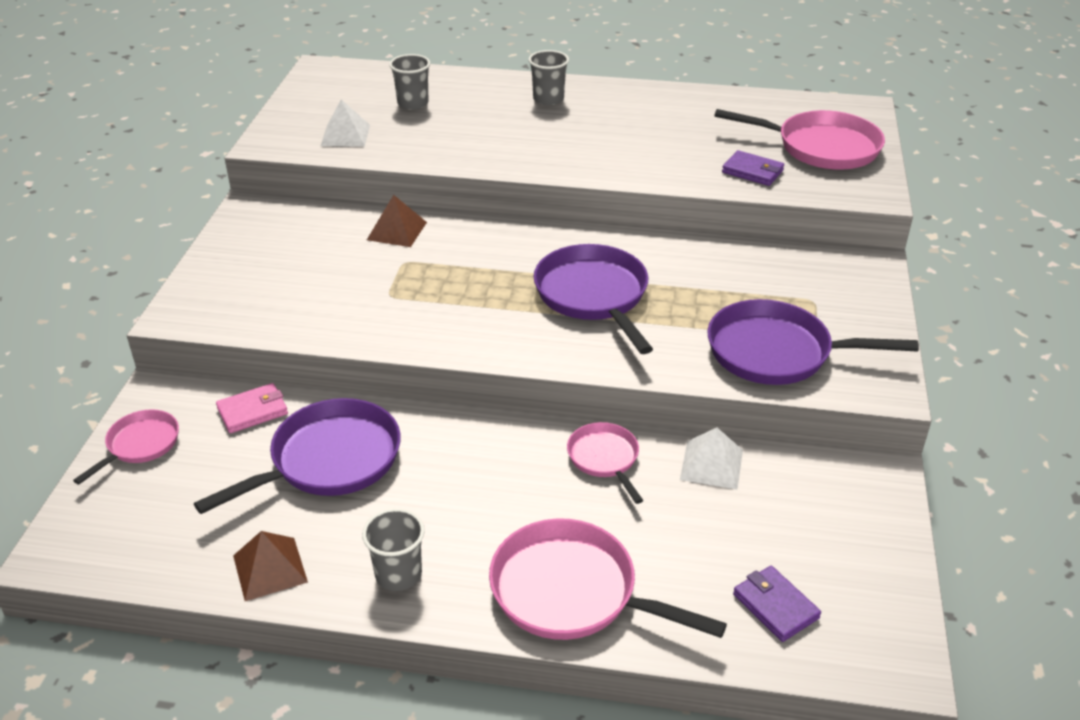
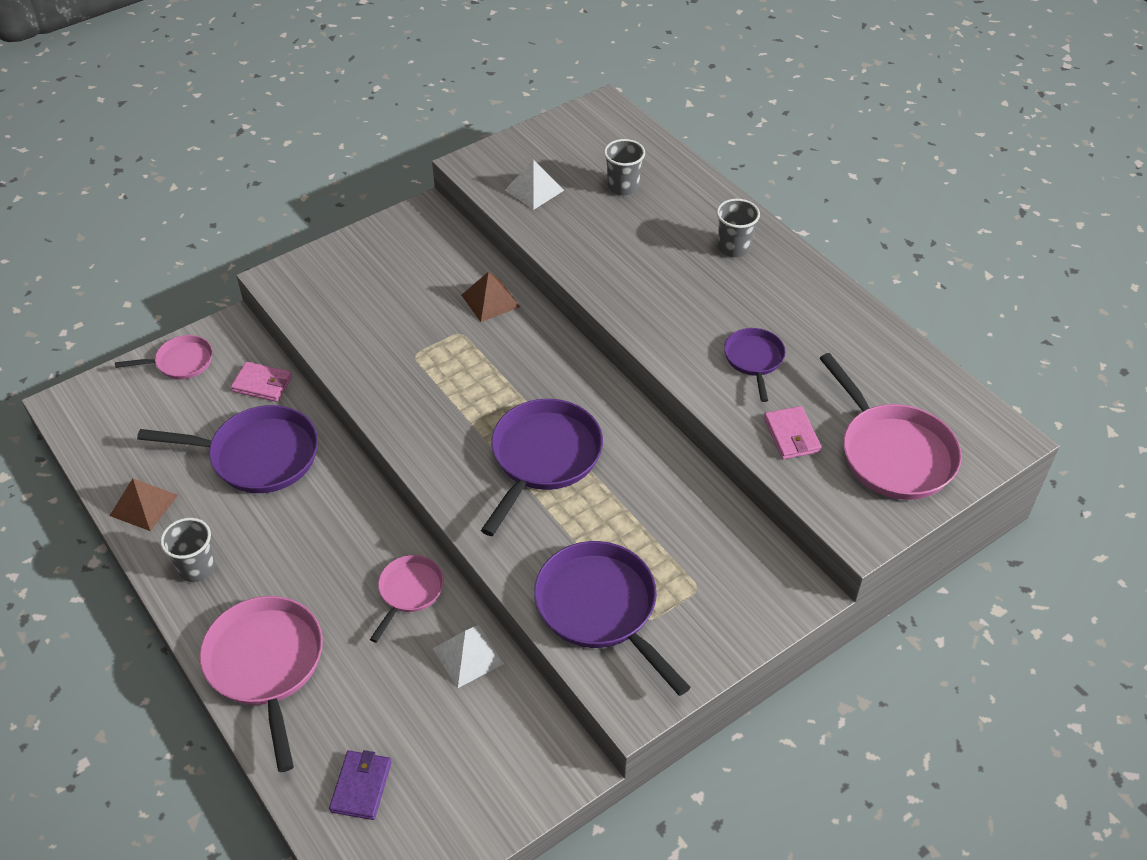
camera: 45 degrees right, 10 degrees up
(663, 147) = (754, 360): none -> purple pan
(752, 171) = (791, 435): purple wallet -> pink wallet

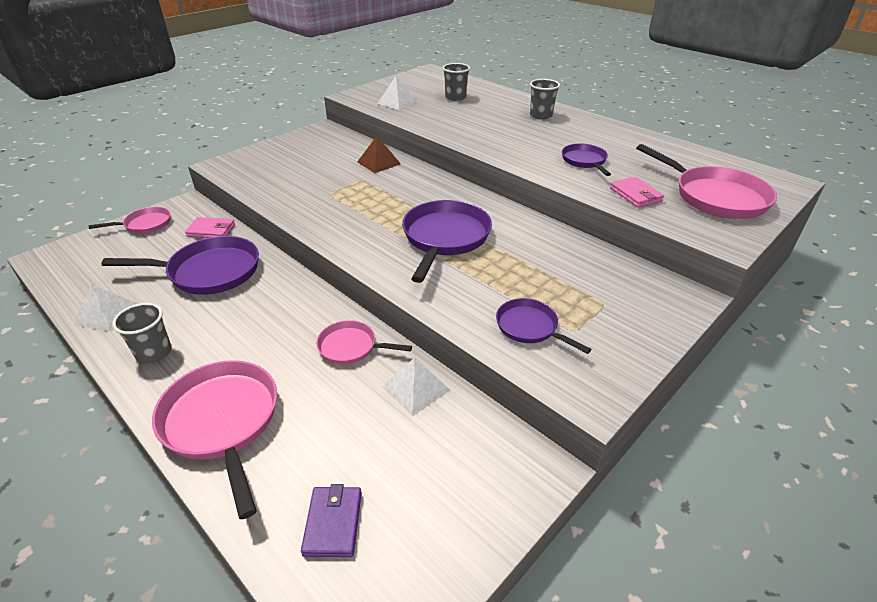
camera: 10 degrees left, 10 degrees down
(143, 505) = (106, 314): brown pyramid -> white pyramid
(409, 592) = (351, 347): pink pan -> pink pan turned 90 degrees counterclockwise
(601, 609) = (530, 327): purple pan -> purple pan, size x0.56

